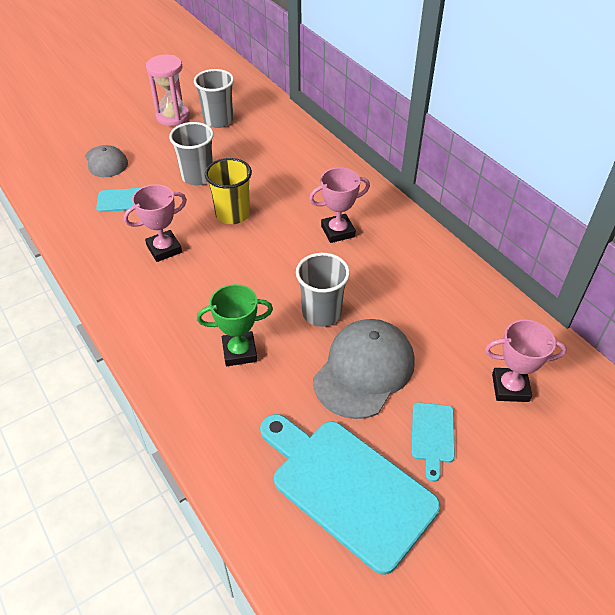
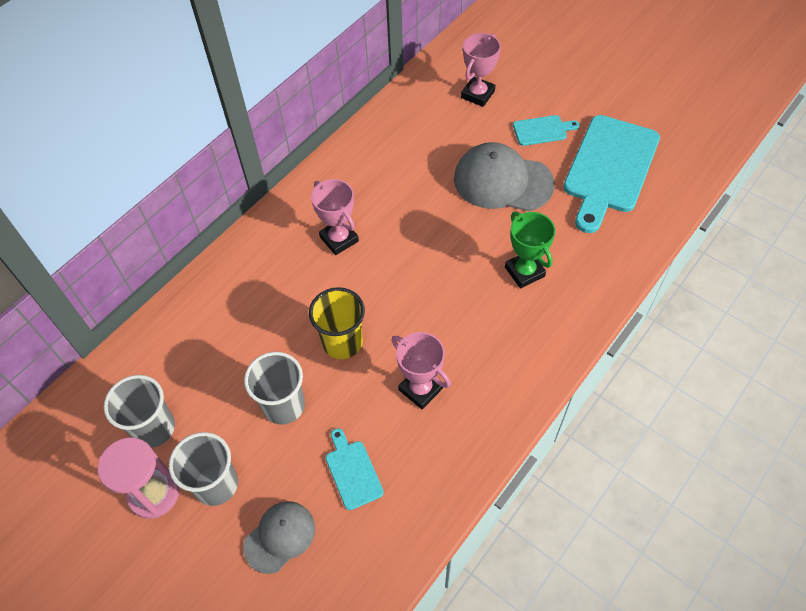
camera: 105 degrees left, 10 degrees up
(321, 313) = (453, 224): grey cup -> grey cup (216, 484)
(510, 388) = (478, 94): pink trophy -> pink trophy turned 45 degrees clockwise

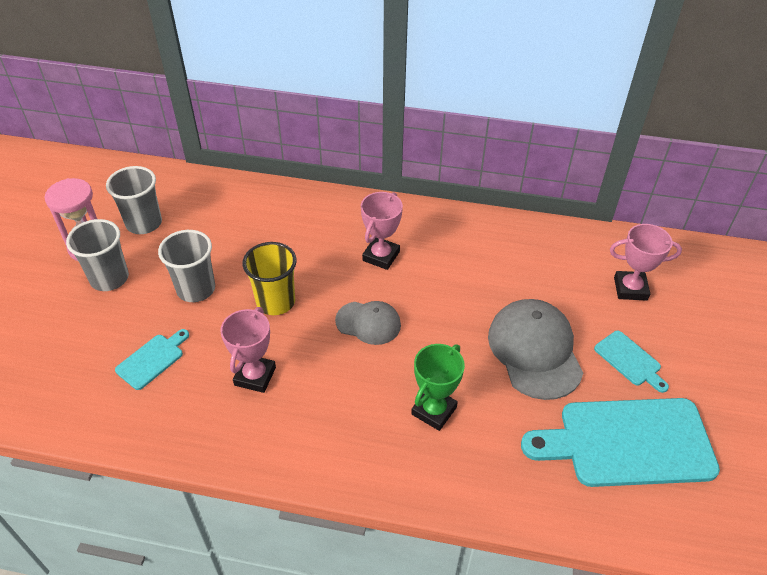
camera: 60 degrees right, 10 degrees down
(280, 537) = (77, 336): grey cap -> grey cap (368, 323)

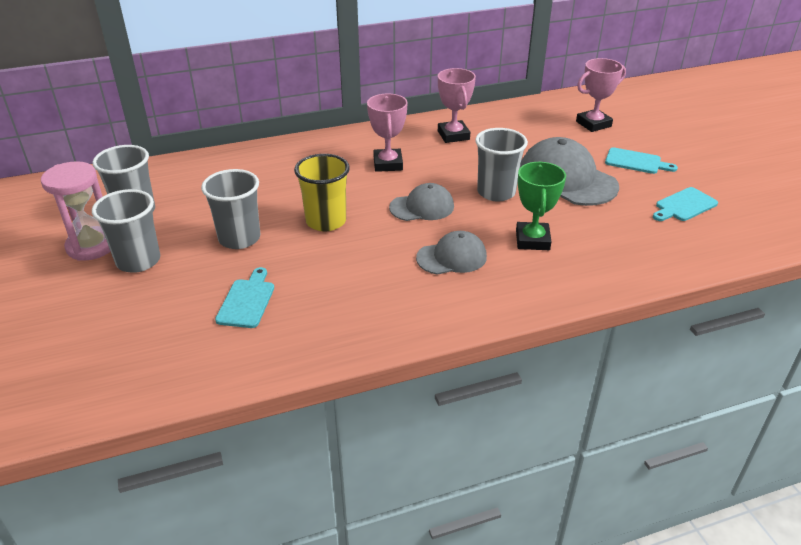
camera: 30 degrees left, 10 degrees down
(255, 376) = (360, 275): pink trophy -> pink trophy (453, 135)
(345, 394) = (452, 257): none -> grey cap
(450, 336) = (496, 192): none -> grey cup
(627, 442) = (684, 205): turquoise cutting board -> turquoise cutting board, size x0.46

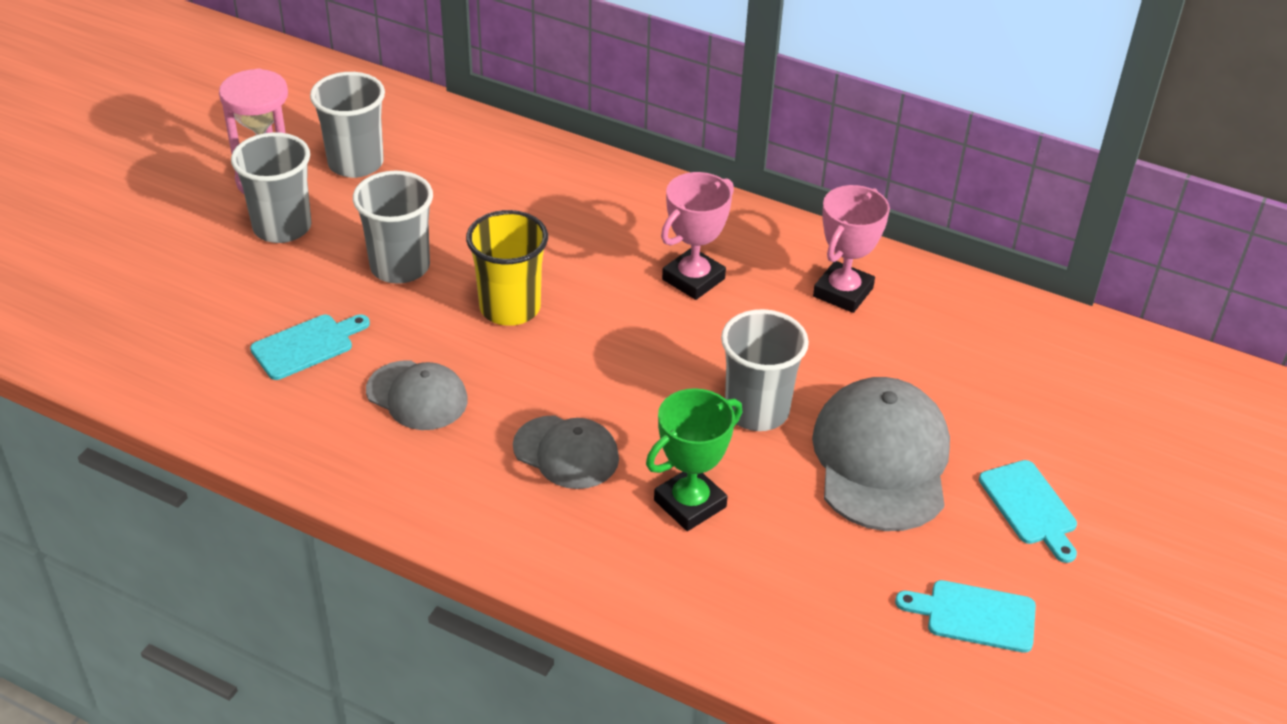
camera: 45 degrees right, 5 degrees up
(422, 207) = (637, 366): grey cap -> grey cap (417, 396)
(593, 124) = (1078, 408): pink trophy -> none

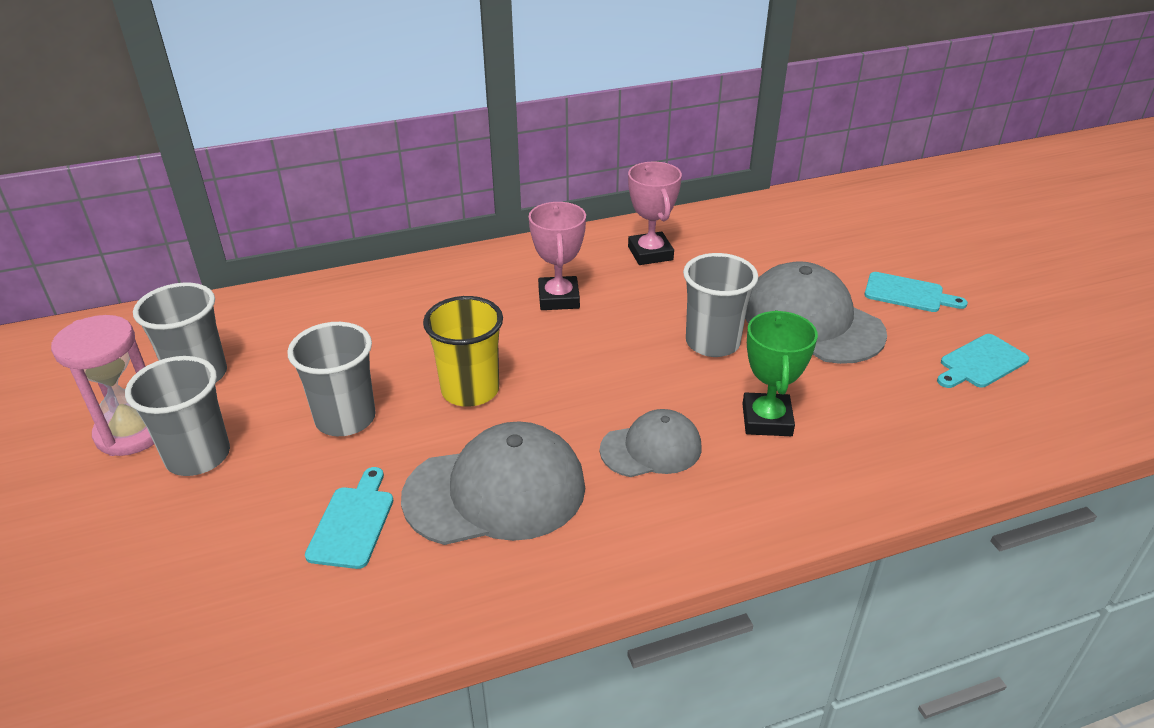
camera: 45 degrees left, 5 degrees down
(417, 396) = (495, 491): grey cap -> grey cap, size x1.69

